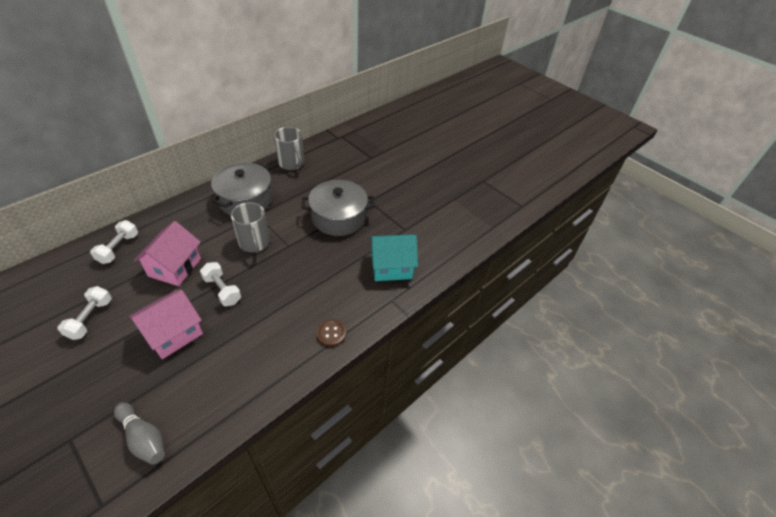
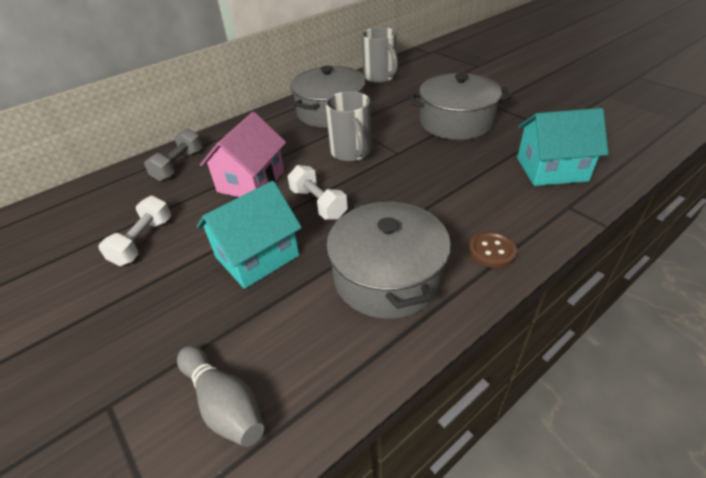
camera: 10 degrees right, 5 degrees down
(118, 248) = (179, 165): white dumbbell -> grey dumbbell
(173, 334) = (257, 256): pink house -> turquoise house
(259, 351) = (388, 276): none -> grey pot

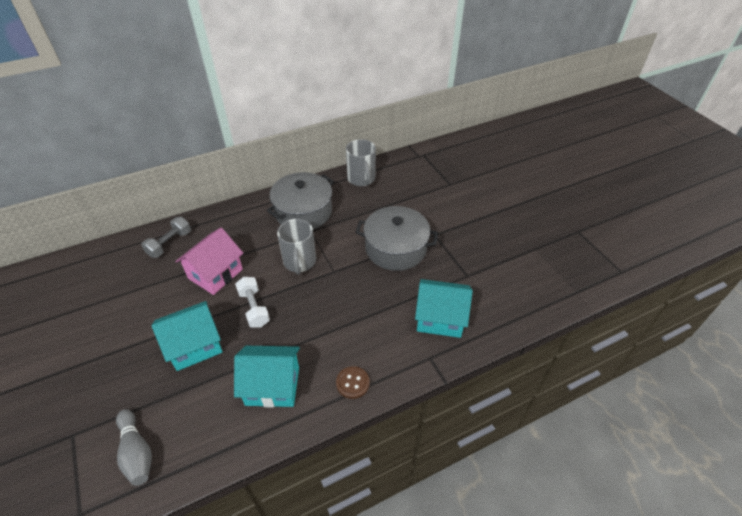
camera: 10 degrees right, 5 degrees up
(143, 241) = (125, 312): white dumbbell -> none
(388, 276) = (272, 386): grey pot -> turquoise house

